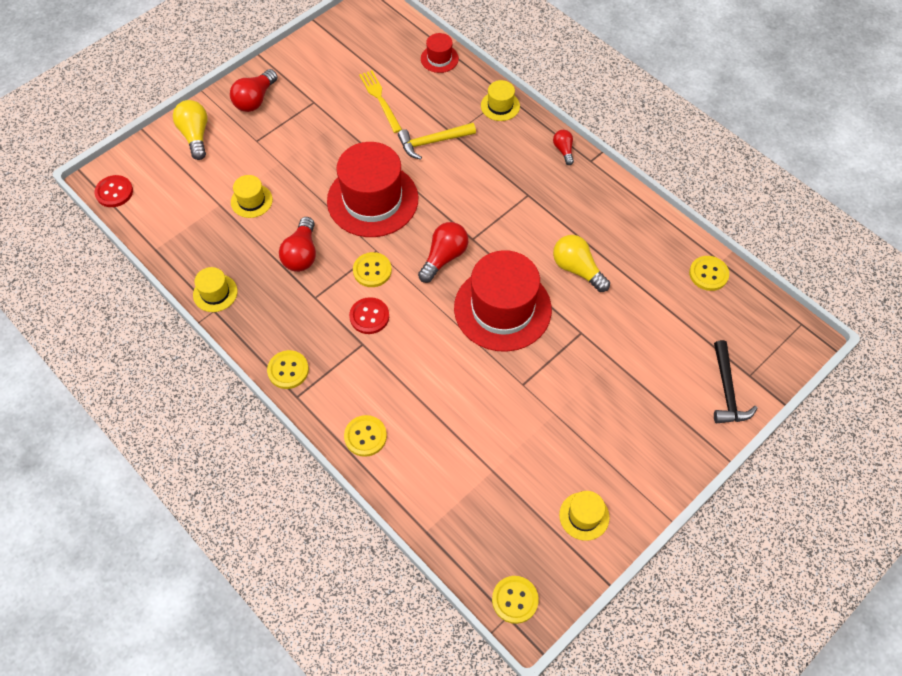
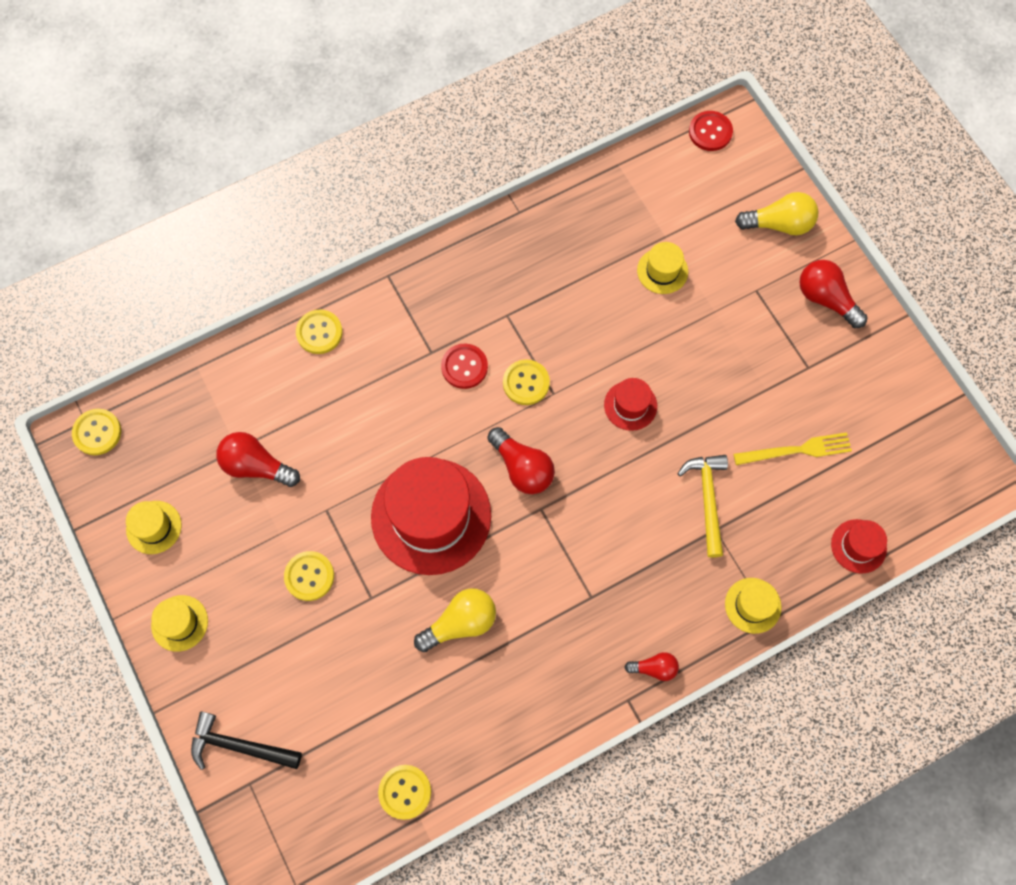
camera: 105 degrees right, 10 degrees up
(215, 293) = (542, 216): yellow hat -> yellow hat (179, 623)
(288, 370) = (422, 272): yellow button -> yellow button (309, 576)
(301, 254) = (570, 312): red light bulb -> red light bulb (256, 466)
(372, 200) = (630, 405): red hat -> red hat, size x0.46

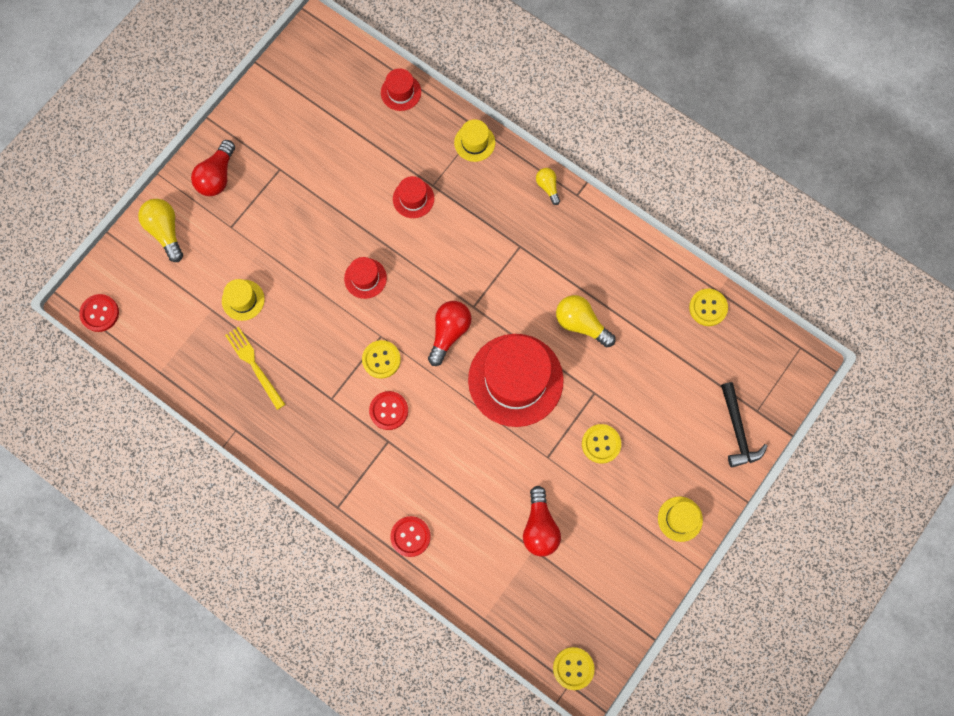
camera: 115 degrees left, 5 degrees up
(154, 527) = (623, 578): yellow hat -> none
(319, 332) = (410, 536): yellow button -> red button
(654, 668) = (548, 187): red light bulb -> yellow light bulb
(707, 500) = (413, 198): yellow hammer -> red hat
(796, 450) = (348, 154): yellow fork -> yellow fork (254, 365)

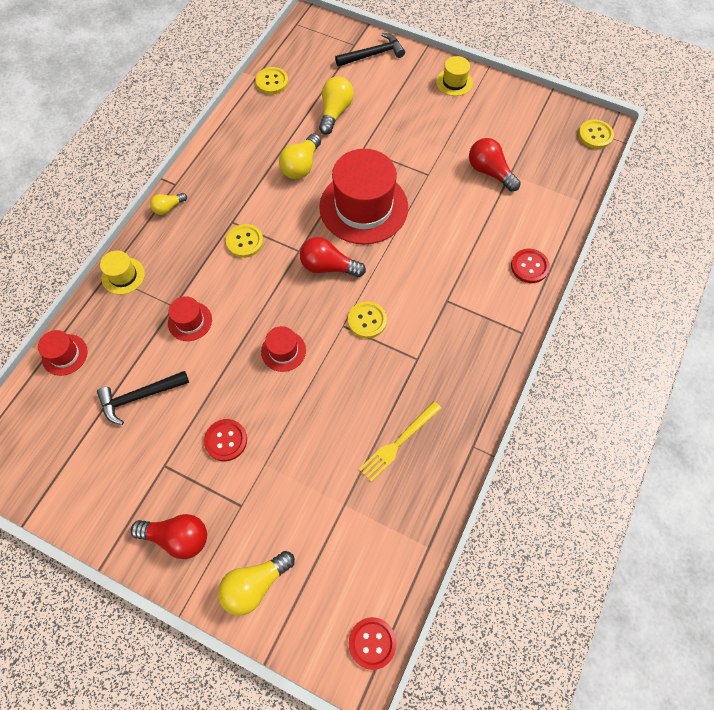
camera: 100 degrees left, 10 degrees down
(243, 300) = (327, 471): yellow hat -> none
(346, 153) = (140, 396): none -> black hammer
(389, 410) = (417, 305): red button -> red button (226, 440)
(539, 527) = (490, 172): red light bulb -> red light bulb turned 120 degrees counterclockwise
(601, 444) = (406, 139): yellow button -> yellow button (245, 241)
(652, 371) = (335, 112): none -> yellow light bulb

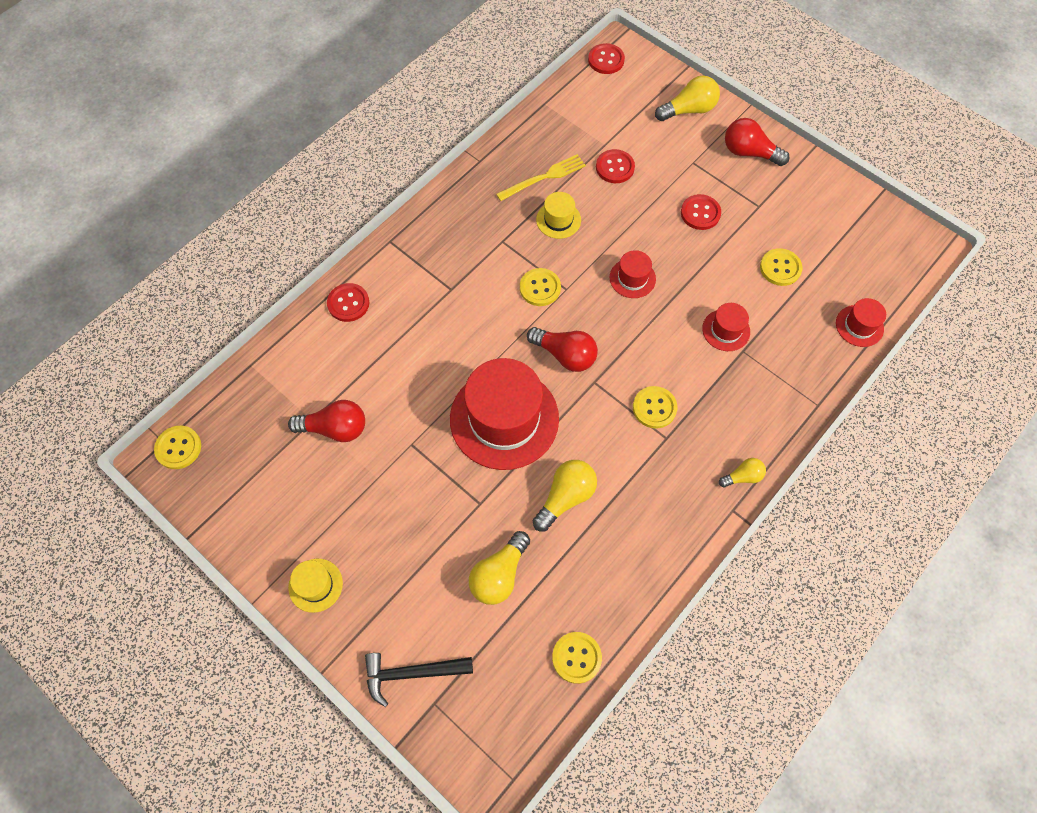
camera: 165 degrees left, 0 degrees up
(123, 276) = (799, 399): yellow hat -> yellow hat (558, 220)
(140, 396) = (780, 268): black hammer -> yellow button
(326, 475) = (615, 167): none -> red button
(490, 172) = (335, 428): red light bulb -> red light bulb turned 60 degrees counterclockwise

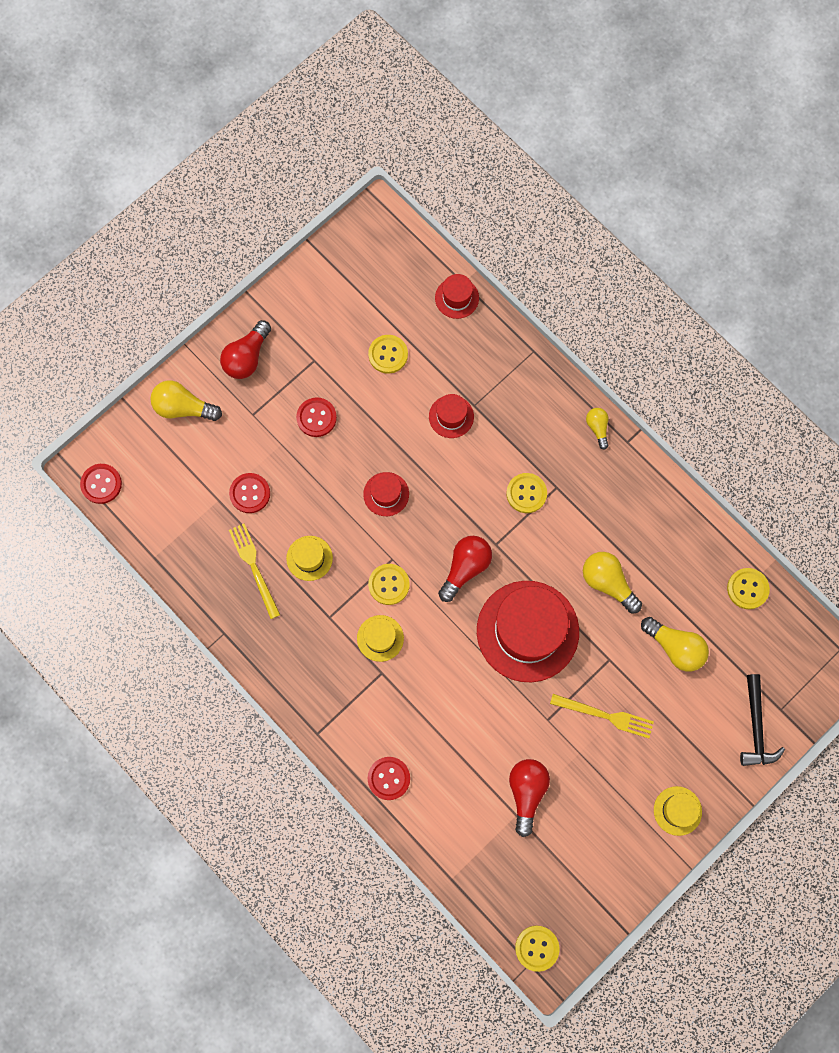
camera: 85 degrees left, 10 degrees up
(418, 502) = (605, 716): none -> yellow fork
(485, 285) = (380, 638): none -> yellow hat
(688, 110) = (183, 408): yellow light bulb -> yellow light bulb turned 60 degrees counterclockwise

